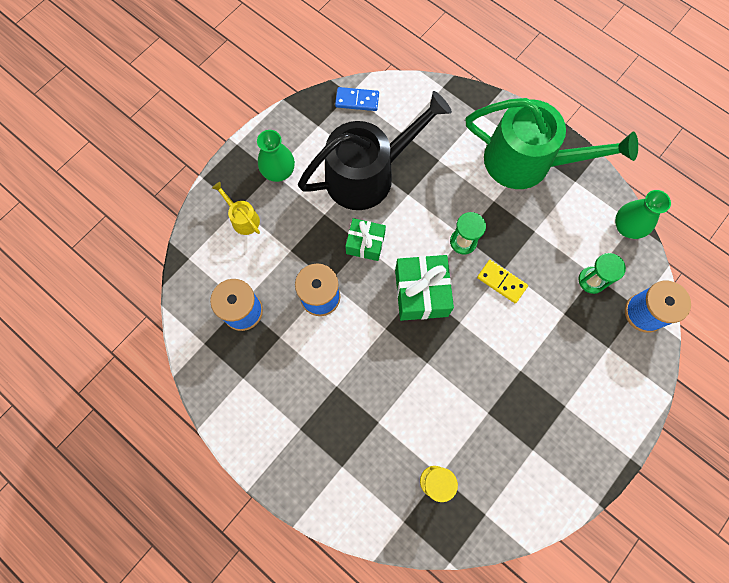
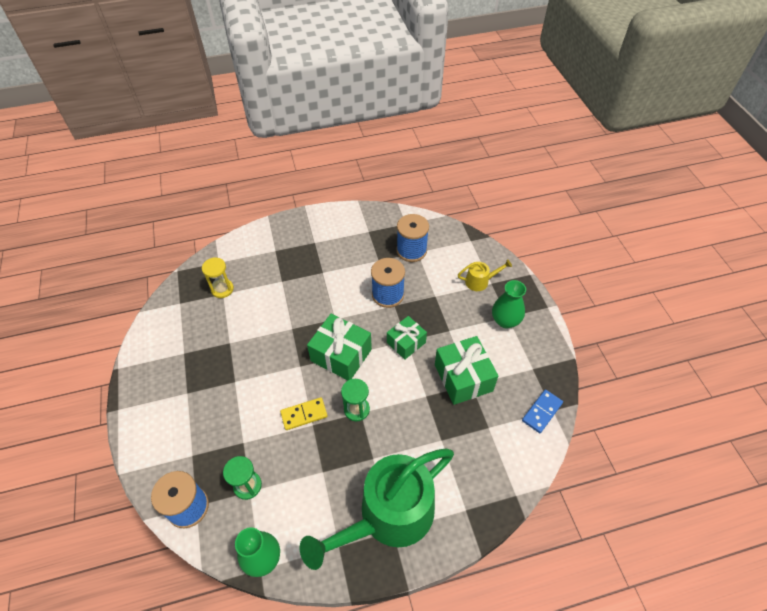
camera: 125 degrees right, 20 degrees down
(367, 174) = (463, 378): black watering can -> green gift

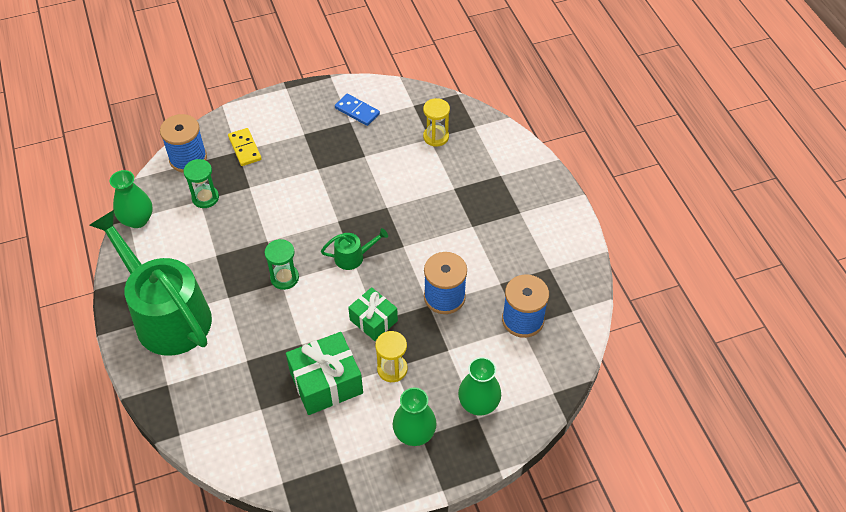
camera: 85 degrees right, 0 degrees up
(304, 414) = (279, 232): yellow domino -> yellow domino (244, 148)
(341, 355) = (353, 257): green gift -> green watering can
(451, 332) = (392, 369): none -> yellow hourglass
(480, 281) = (478, 404): yellow watering can -> green vase
(542, 412) = (280, 469): blue domino -> blue domino (357, 111)

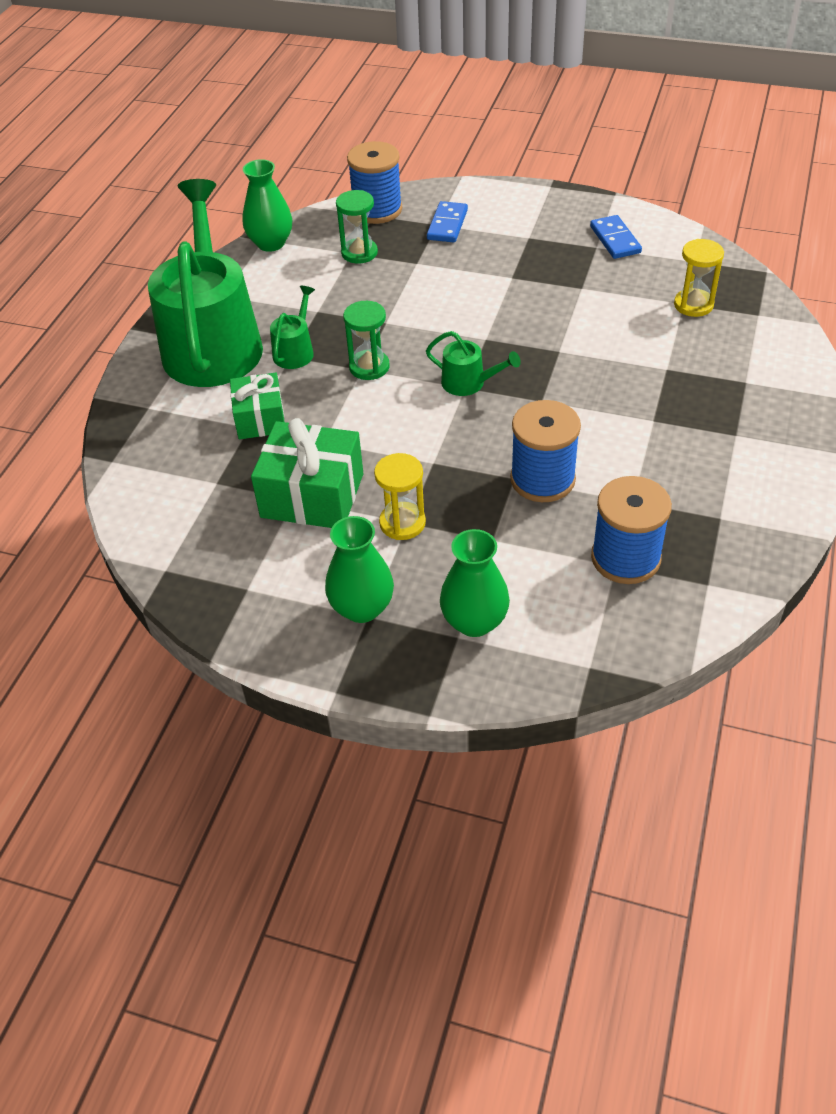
camera: 40 degrees right, 5 degrees down
(228, 292) = (295, 351): none -> green watering can
(244, 148) = (447, 225): yellow domino -> blue domino
(373, 320) = (429, 460): green gift -> green gift (260, 419)

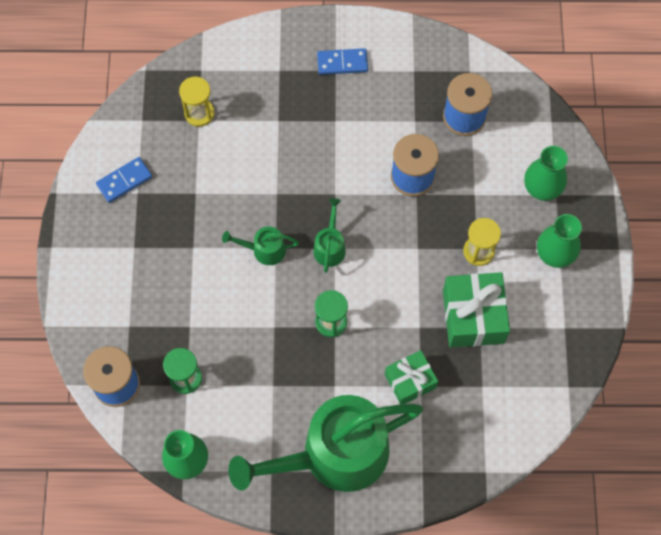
camera: 110 degrees left, 20 degrees up
(295, 351) = (327, 384): green watering can -> green watering can (264, 250)
(447, 225) = (128, 317): blue domino -> blue domino (342, 63)

